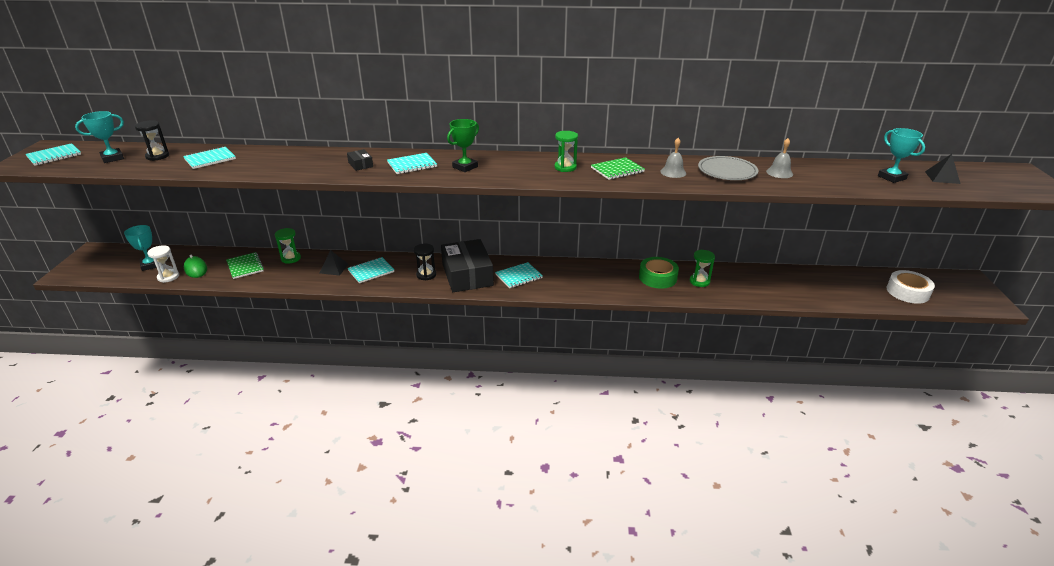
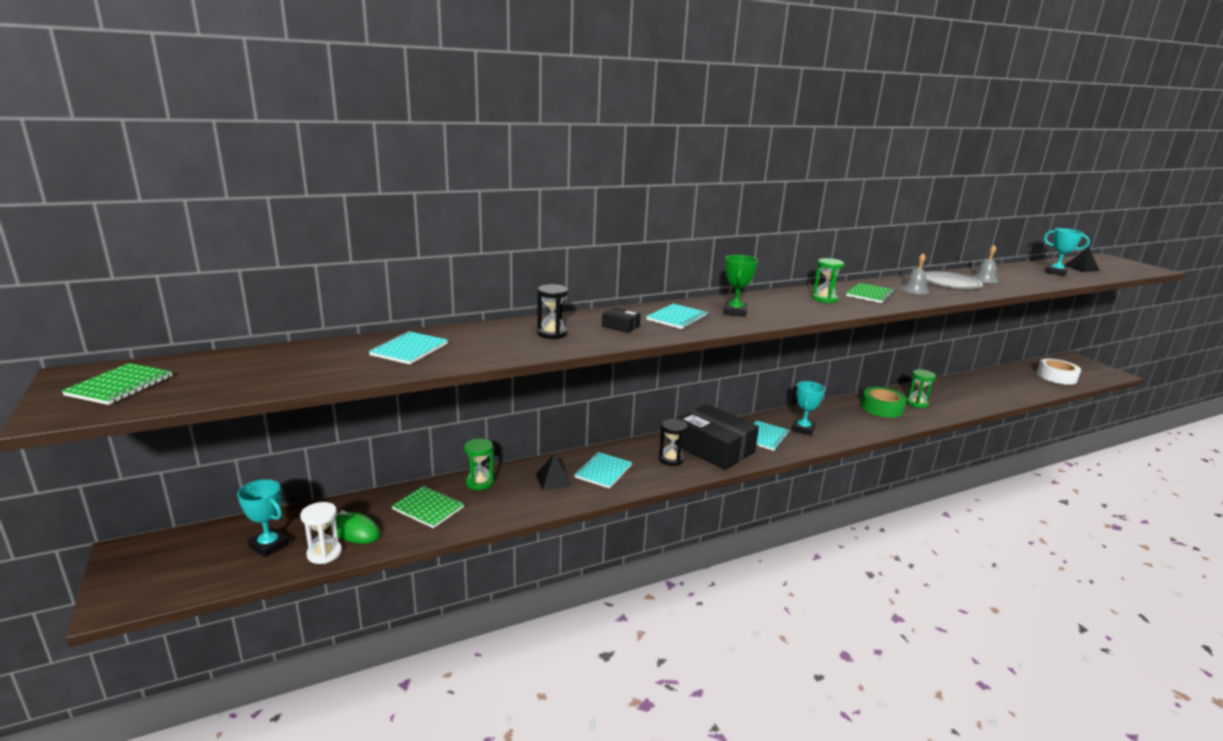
camera: 30 degrees left, 10 degrees down
(54, 156) = (120, 386): turquoise notebook -> green notebook
(112, 158) = (243, 372): turquoise trophy -> turquoise trophy (803, 429)
(157, 156) = (317, 358): black hourglass -> black hourglass (552, 333)

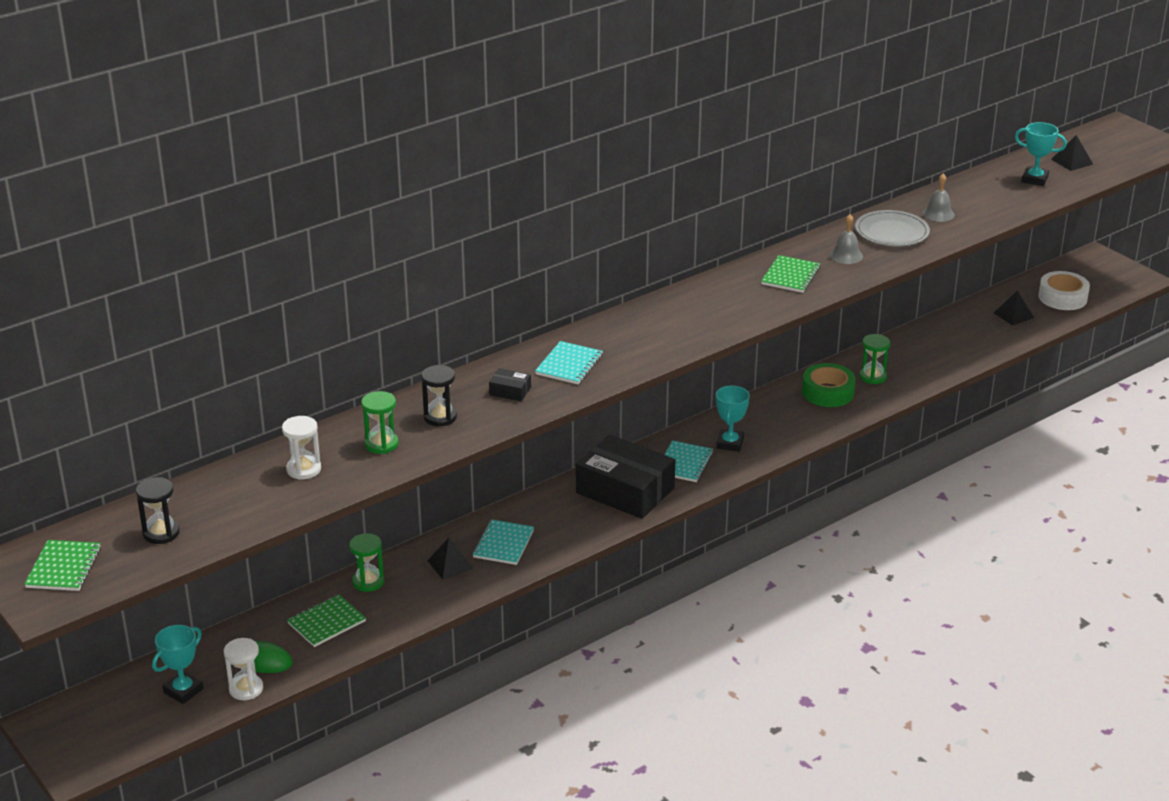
camera: 10 degrees left, 10 degrees up
(269, 545) = (183, 691): turquoise trophy -> turquoise trophy turned 75 degrees counterclockwise
(409, 350) = (303, 469): turquoise notebook -> white hourglass
(428, 508) = (326, 622): green notebook -> green notebook turned 60 degrees counterclockwise
(671, 459) = (577, 514): black hourglass -> black hourglass (161, 533)
(734, 312) = (632, 341): green trophy -> none
(824, 299) = (735, 295): green hourglass -> green hourglass (381, 444)
(1021, 382) = (1013, 315): none -> black pyramid

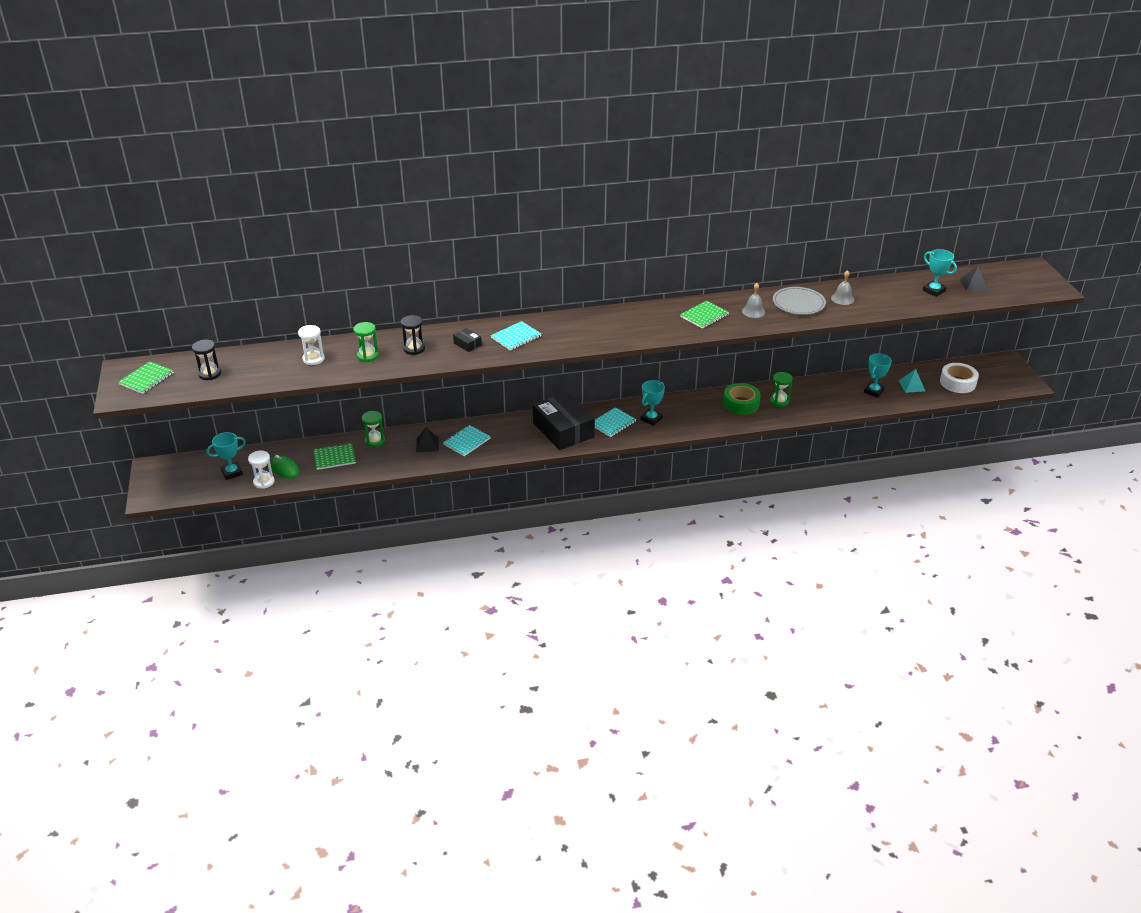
camera: 25 degrees right, 5 degrees up
(975, 334) = (874, 391): none -> turquoise trophy
(1013, 315) = (911, 386): black pyramid -> turquoise pyramid

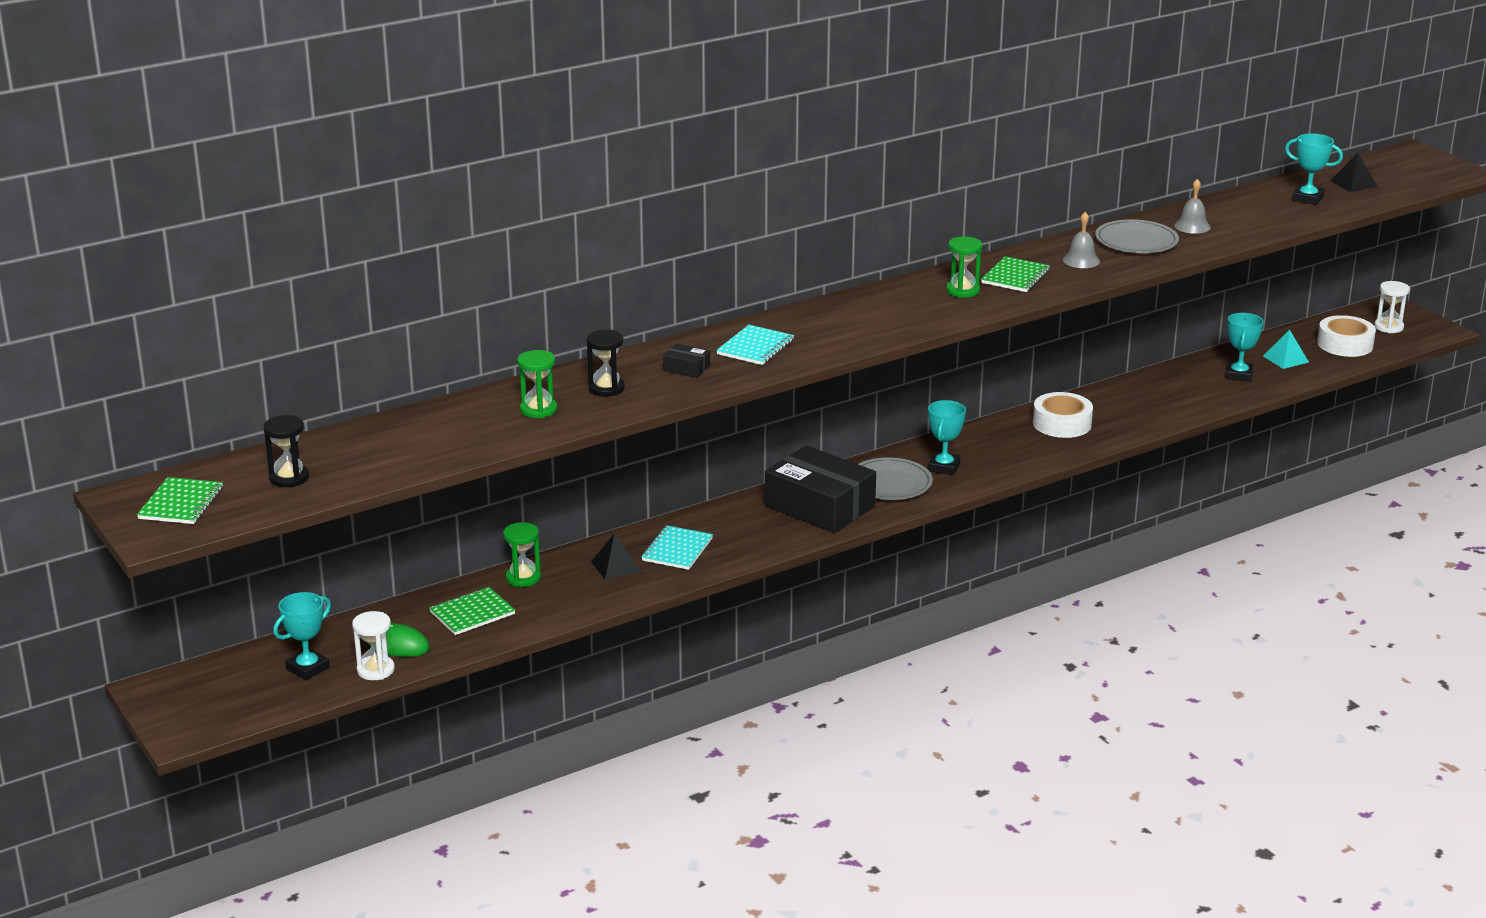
camera: 20 degrees left, 10 degrees down
(313, 359) = (451, 428): white hourglass -> white hourglass (1388, 327)
(613, 423) = (890, 483): turquoise notebook -> grey plate
(741, 403) = (1062, 423): green tape -> white tape
(779, 401) = (1115, 411): green hourglass -> green hourglass (963, 291)

